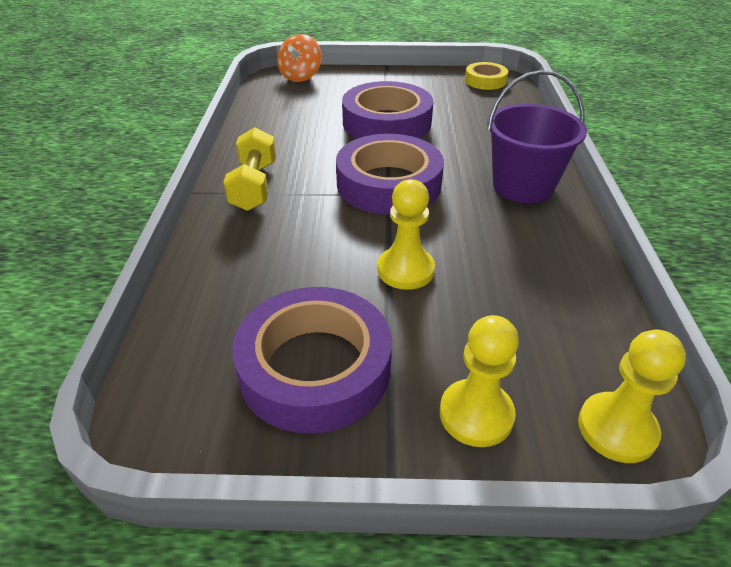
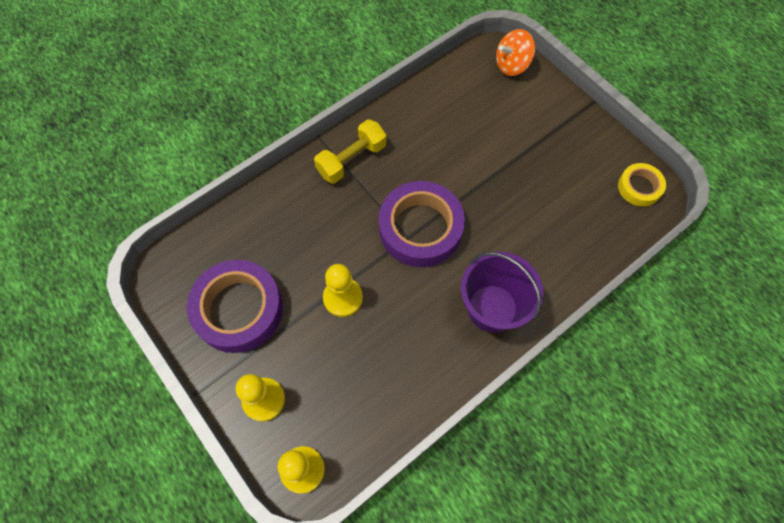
camera: 50 degrees right, 25 degrees up
(387, 122) = (498, 170): purple tape -> none

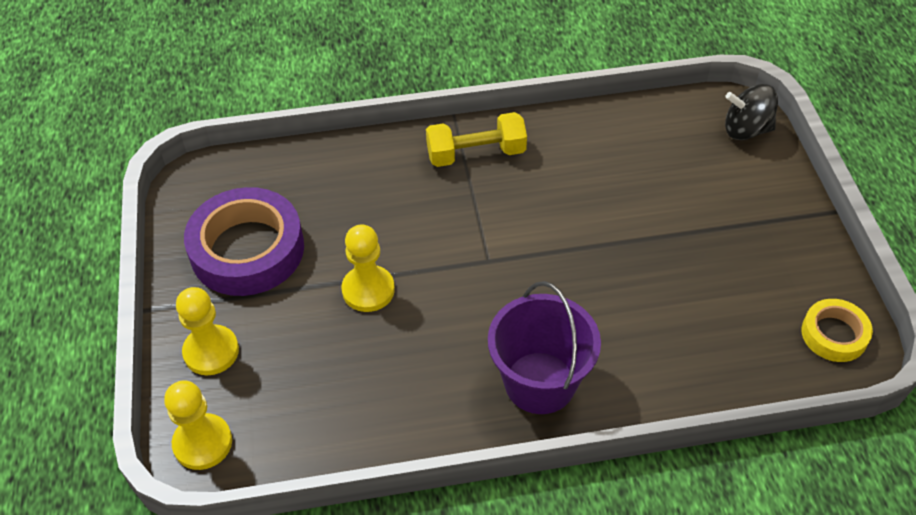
camera: 30 degrees right, 15 degrees down
(420, 228) = (509, 258): purple tape -> none
(512, 65) = (746, 130): orange spinning top -> black spinning top

